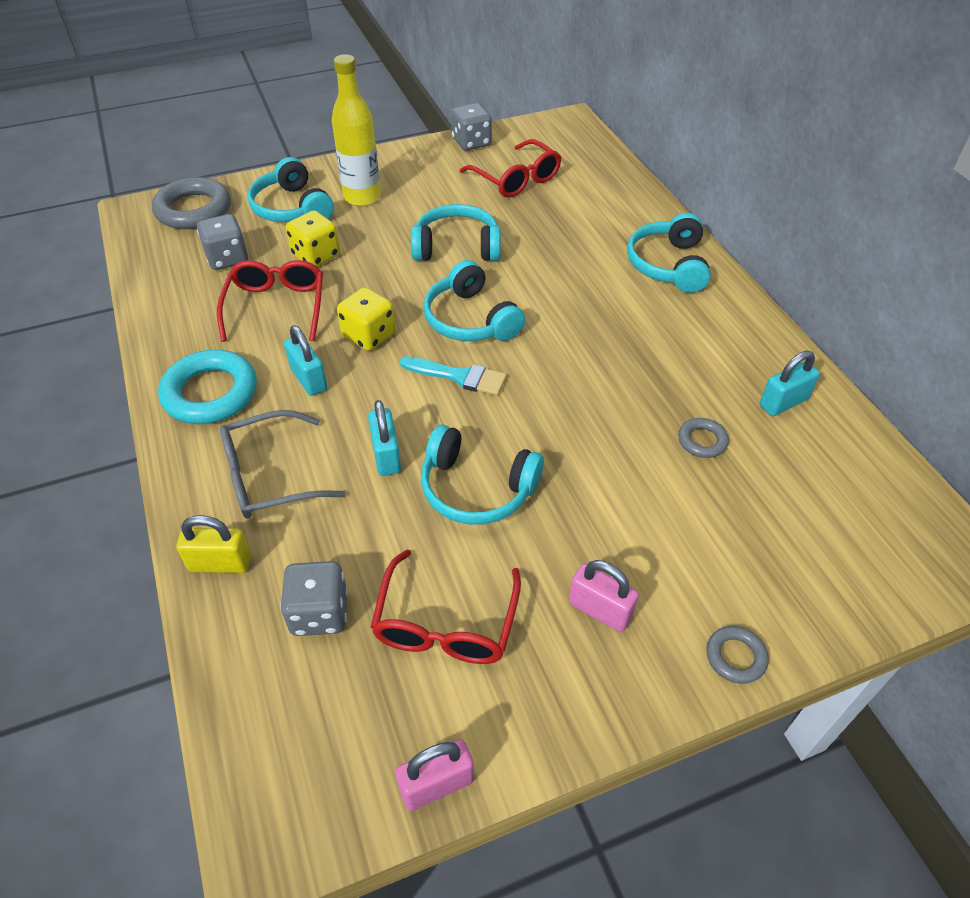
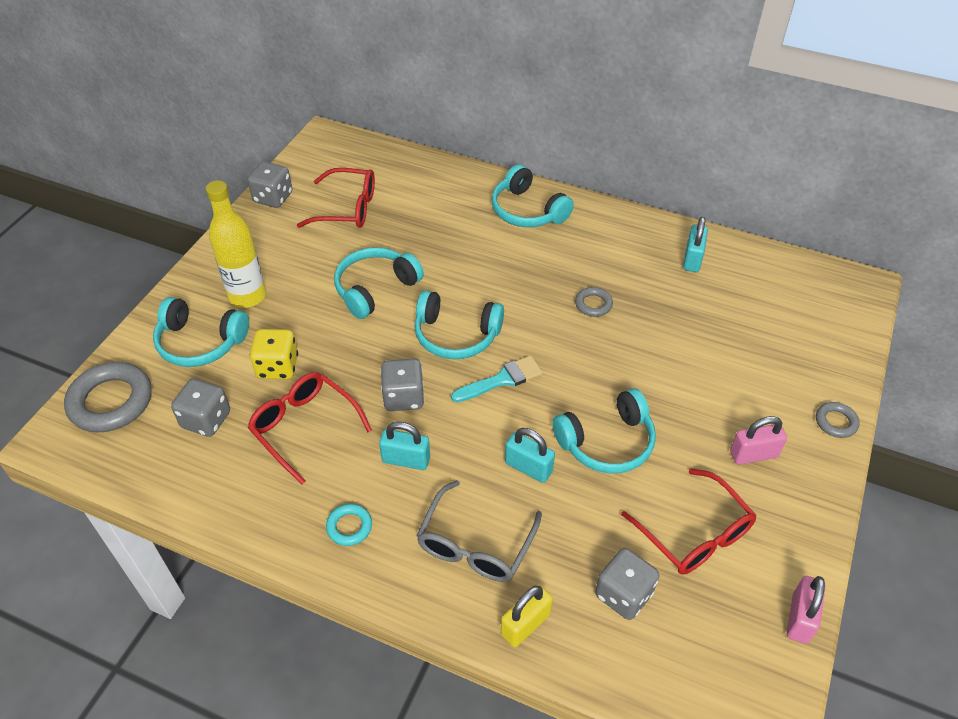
camera: 45 degrees left, 0 degrees up
(210, 393) = (349, 527): turquoise ring -> turquoise ring, size x0.49
(369, 335) = (404, 397): yellow dice -> grey dice
(702, 441) = (682, 314): grey ring -> grey ring (593, 304)

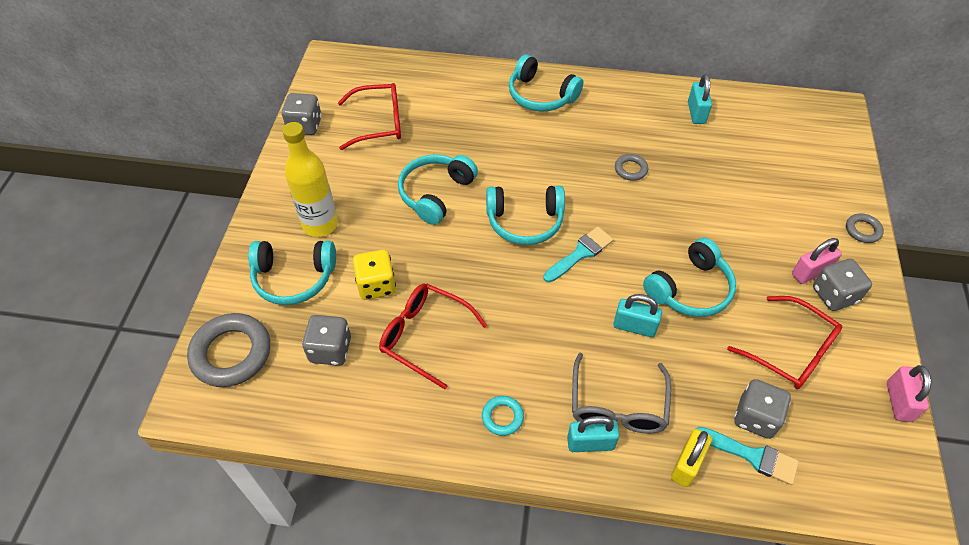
camera: 15 degrees left, 5 degrees up
(404, 397) = (502, 288): grey dice -> grey dice (834, 295)
(406, 460) = (527, 344): turquoise padlock -> turquoise padlock (590, 443)
(602, 634) = (752, 456): none -> turquoise brush

